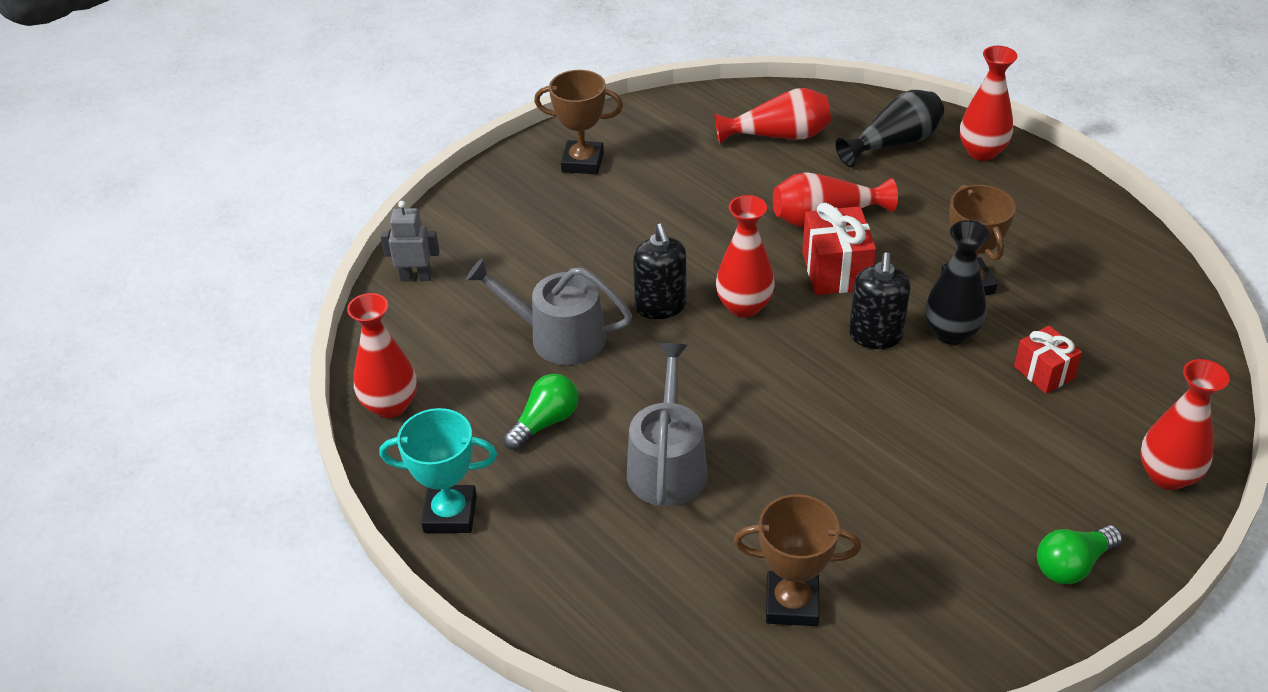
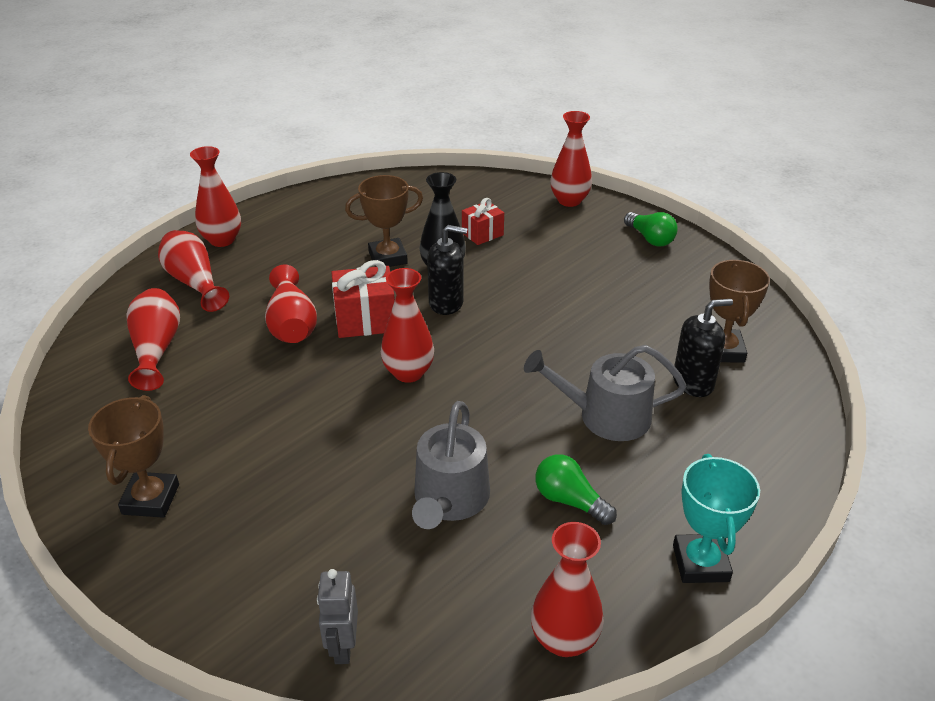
camera: 95 degrees left, 5 degrees down
(660, 306) = (406, 426): black soap dispenser -> black soap dispenser (693, 382)
(894, 143) = (194, 282): black vase -> red vase

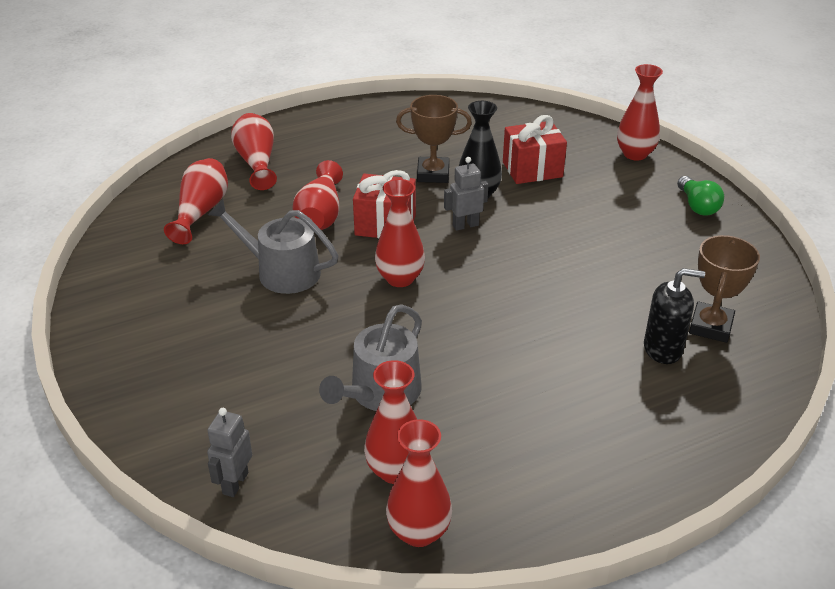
camera: 20 degrees right, 0 degrees up
(150, 499) = (142, 330): brown trophy -> none
(222, 240) = (296, 130): red vase -> red vase (395, 470)
(446, 303) = (465, 225): black soap dispenser -> grey robot
(482, 234) = (532, 169): red gift -> red gift, size x1.56
(569, 501) = (486, 421): green light bulb -> none
(605, 416) = (560, 358): grey watering can -> grey watering can (281, 272)
(700, 563) = (577, 506): turquoise trophy -> none

